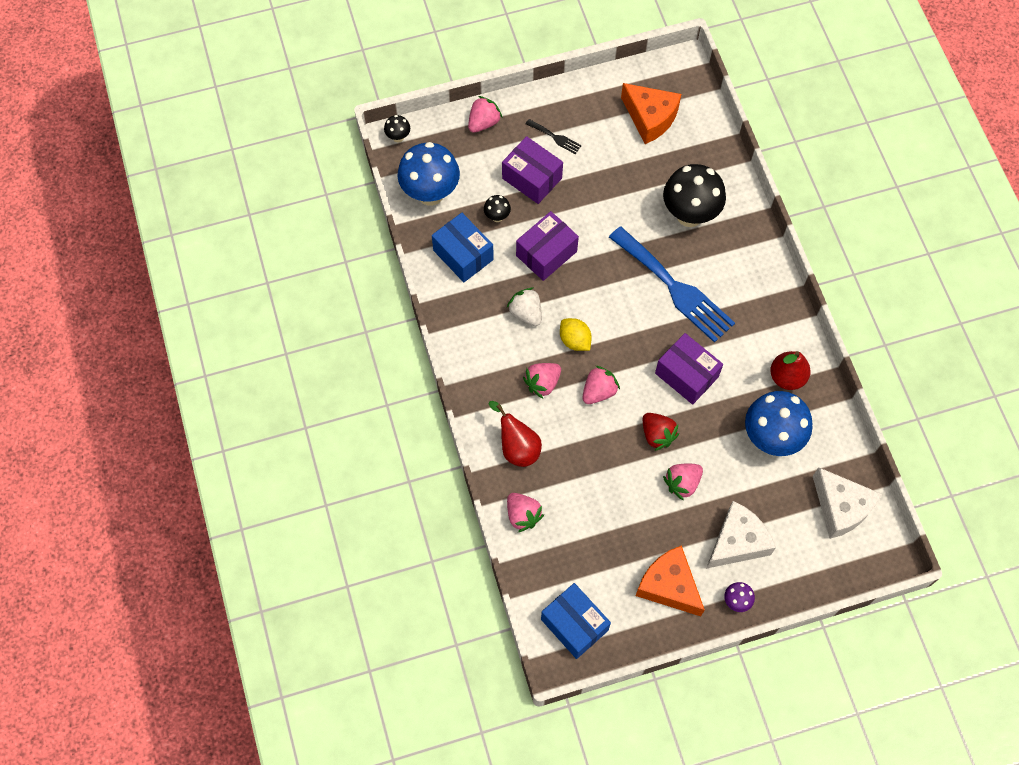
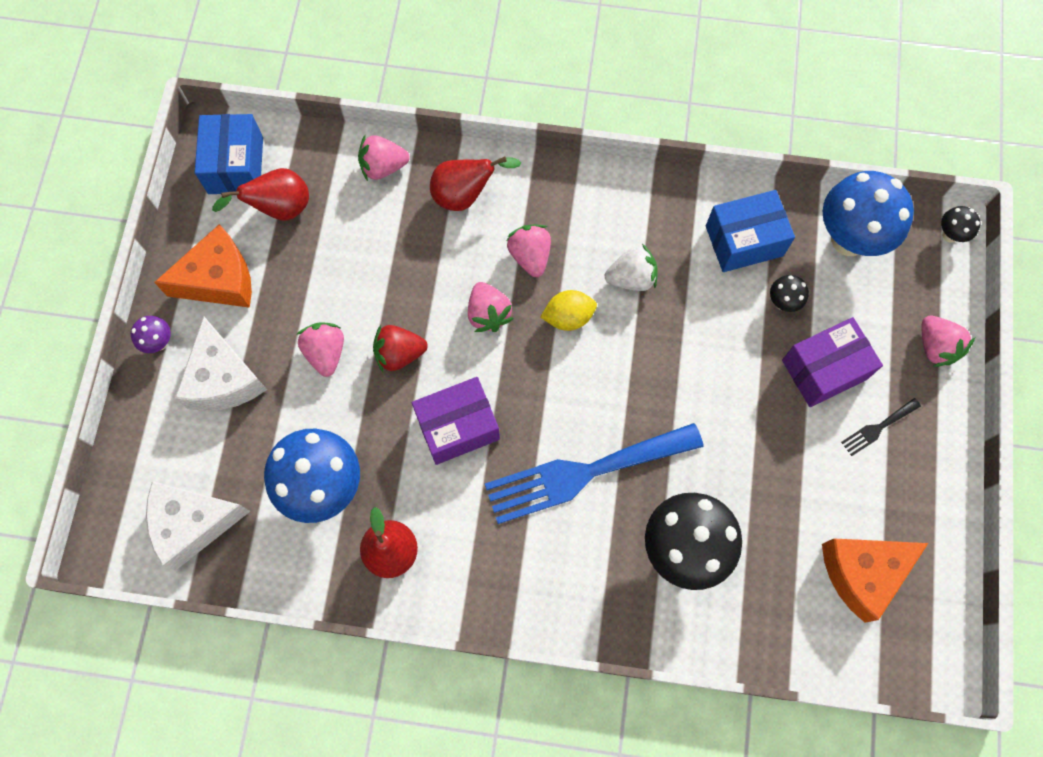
camera: 115 degrees right, 5 degrees up
(546, 253) = (704, 338): purple box -> none
(574, 625) = (235, 165): blue box -> blue box turned 75 degrees counterclockwise
(593, 573) = (279, 208): none -> red pear

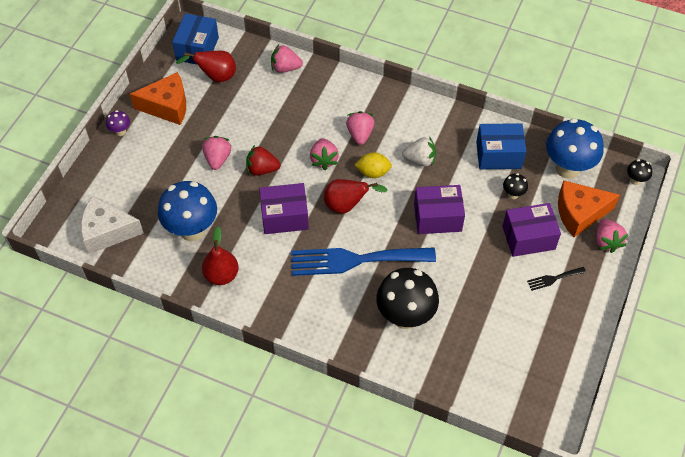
camera: 15 degrees right, 15 degrees down
(223, 379) = (152, 159): white cheese -> none
(465, 195) = (330, 93): red pear -> red pear (347, 205)
(684, 370) = (437, 217): none -> purple box
(862, 572) = (518, 358): orange cheese -> orange cheese (579, 213)

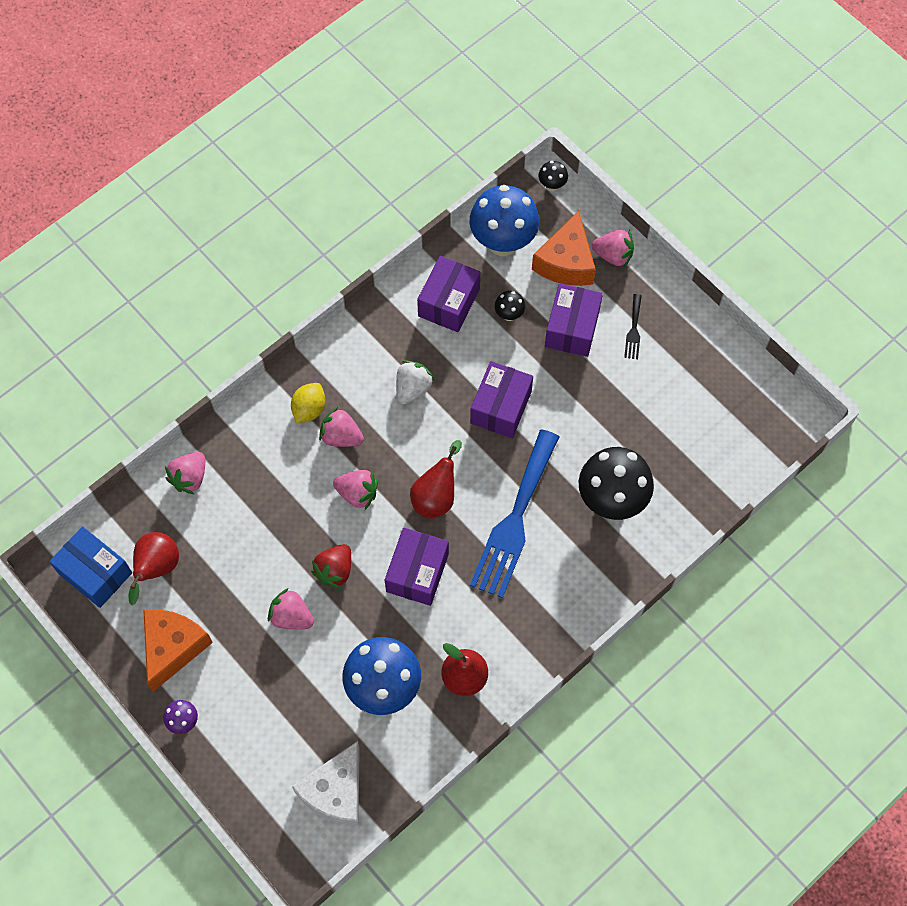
camera: 65 degrees left, 10 degrees up
(373, 172) = (404, 447): yellow lemon -> yellow lemon (309, 409)
(498, 155) = (449, 302): blue box -> purple box

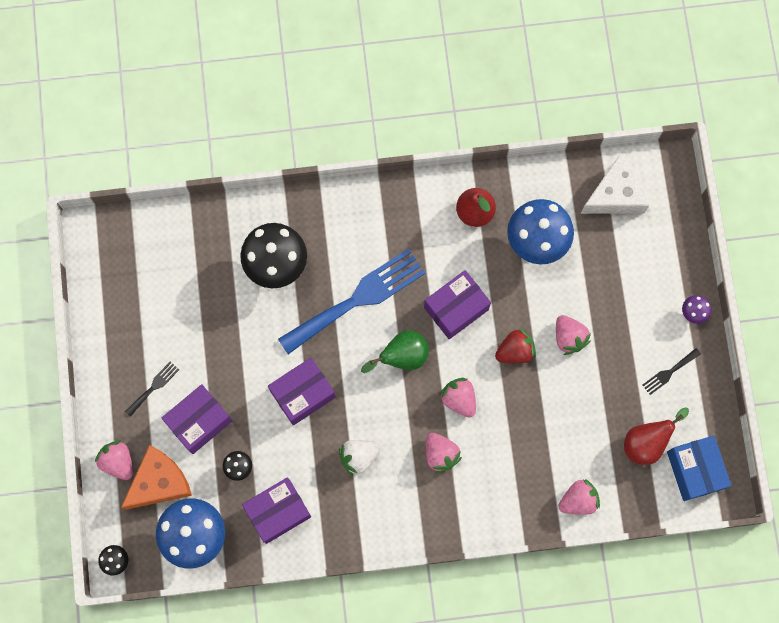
camera: 145 degrees left, 10 degrees up
(173, 647) = (669, 372): orange cheese -> black fork
(309, 409) = (450, 495): yellow lemon -> none
(436, 496) = (402, 356): red pear -> green pear

